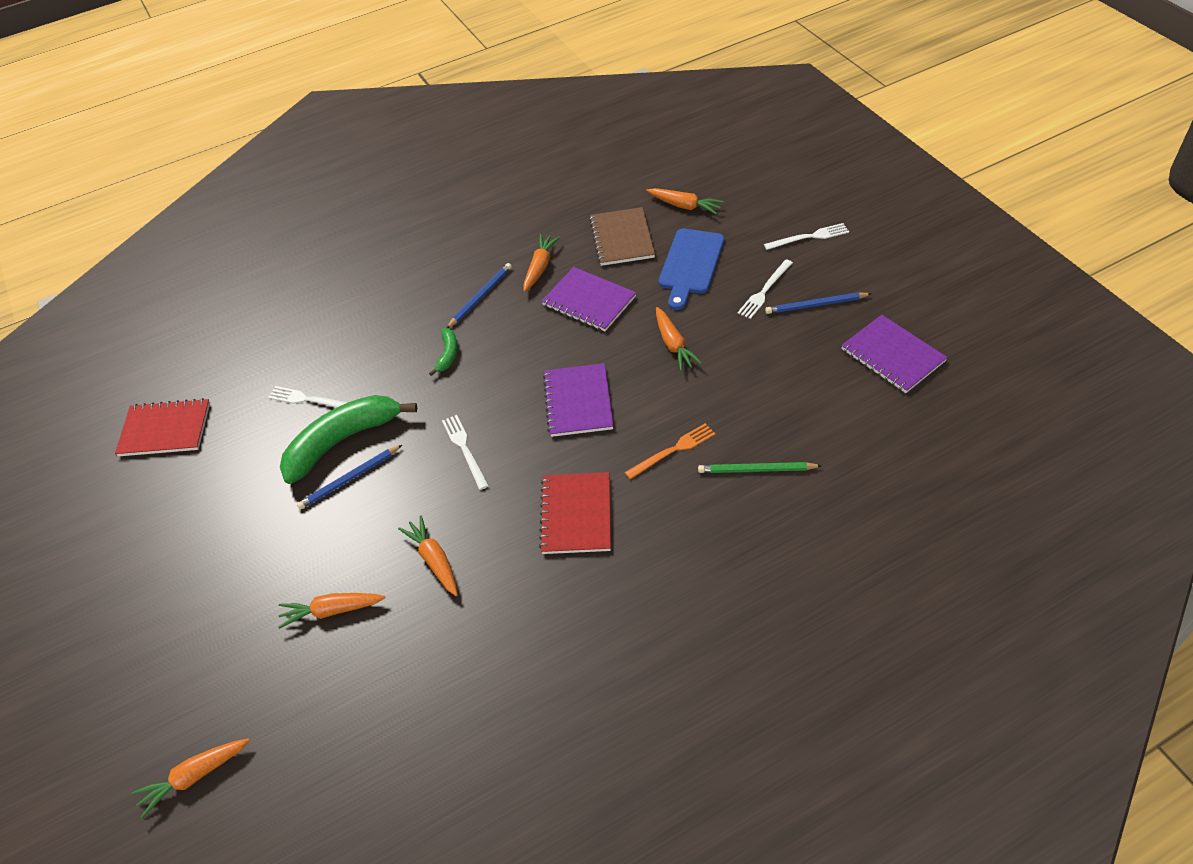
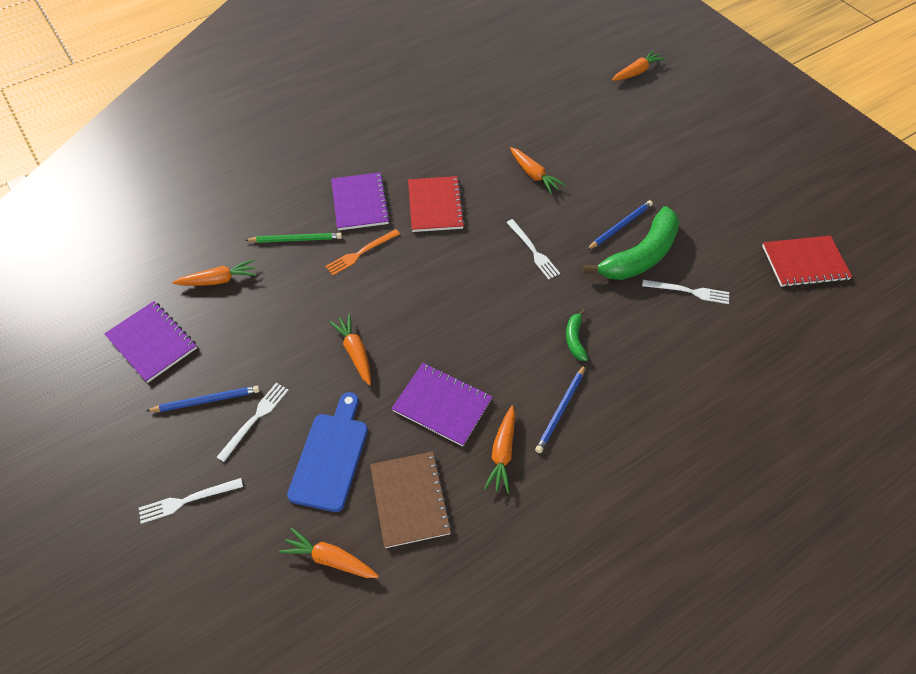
camera: 170 degrees right, 5 degrees up
(332, 611) = (594, 145): orange carrot -> orange carrot (218, 280)
(578, 401) = (442, 293): purple notebook -> purple notebook (360, 203)

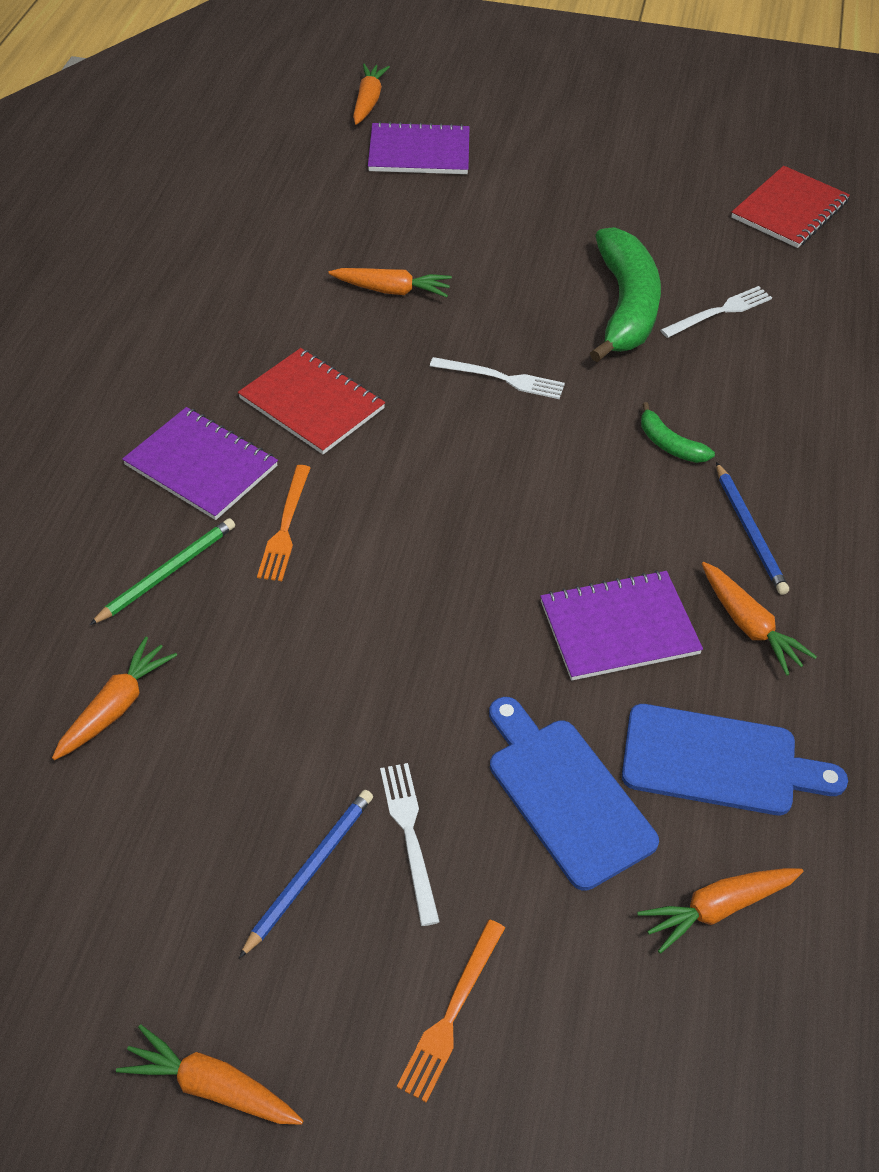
camera: 45 degrees left, 5 degrees down
(152, 342) = (119, 867): purple notebook -> purple notebook (419, 152)
(187, 500) = (452, 1014): white fork -> orange fork
(355, 352) = (436, 651): orange carrot -> orange carrot (212, 1086)
(409, 500) = (718, 762): brown notebook -> blue cutting board
(620, 226) = (564, 288): blue pencil -> none

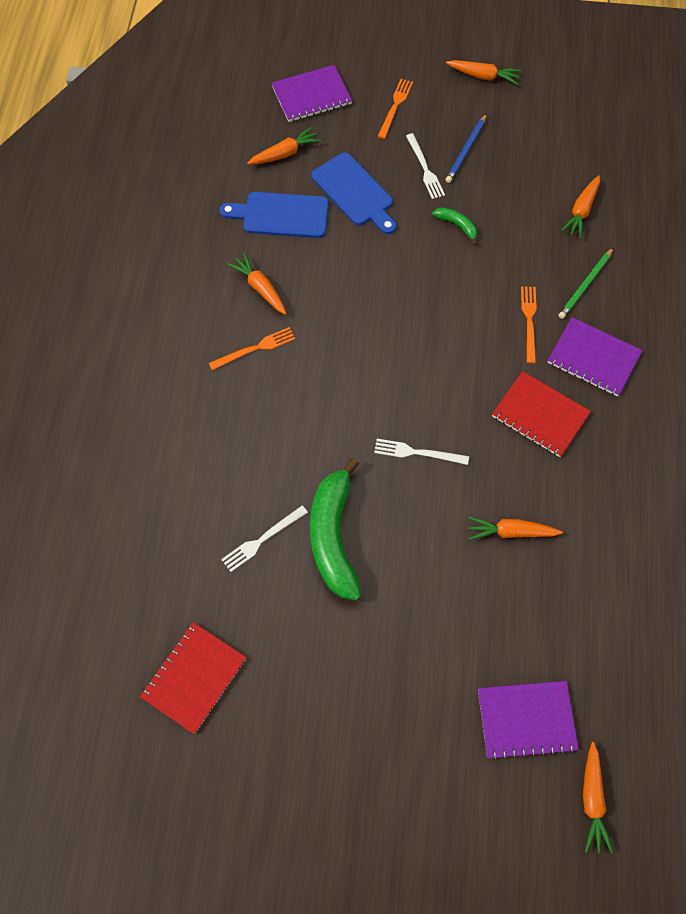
camera: 175 degrees right, 15 degrees up
(619, 628) = (331, 279): purple notebook -> purple notebook (311, 95)
(669, 444) = (302, 409): green banana -> green banana (457, 225)
(749, 531) = (255, 348): blue pencil -> orange fork

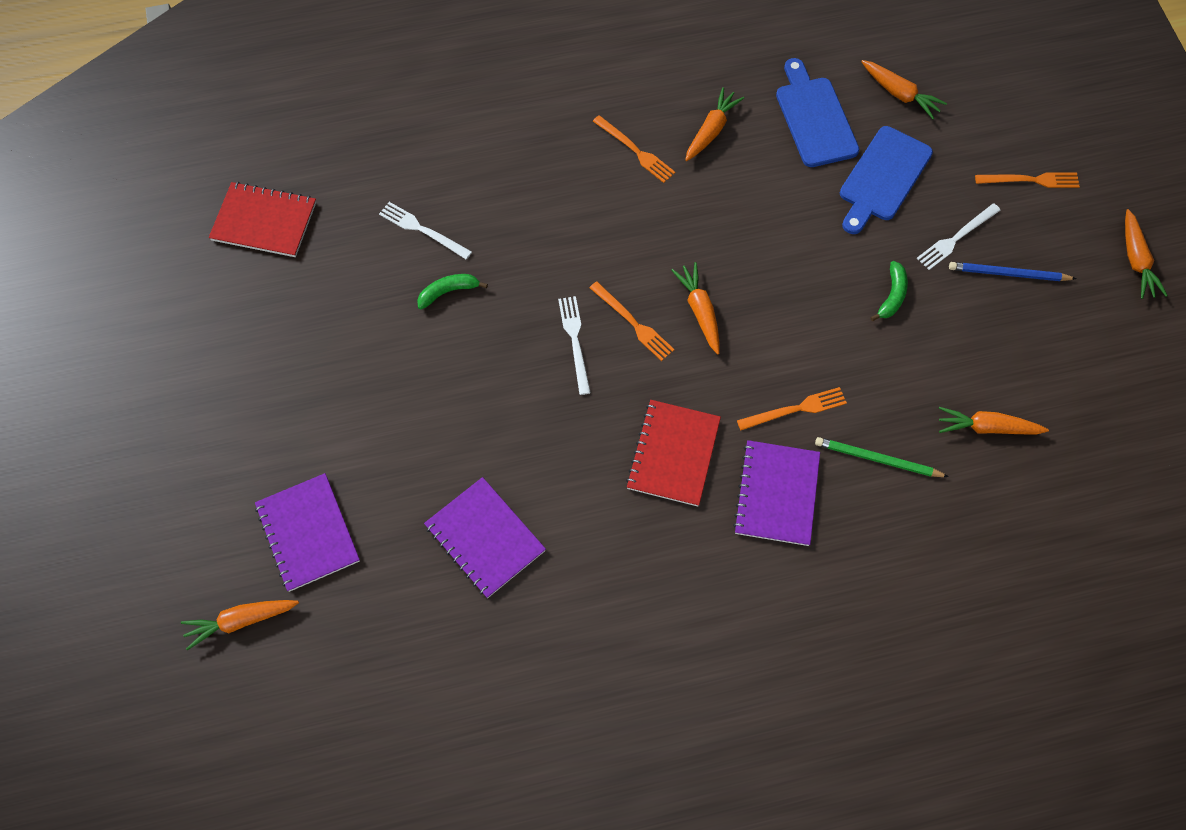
camera: 70 degrees right, 0 degrees up
(311, 95) = (997, 92): purple notebook -> purple notebook (485, 538)
(333, 536) = (448, 292): green banana -> green banana, size x0.45
(416, 405) = (633, 323): none -> orange fork
(511, 532) = (515, 462): orange carrot -> orange carrot (700, 311)

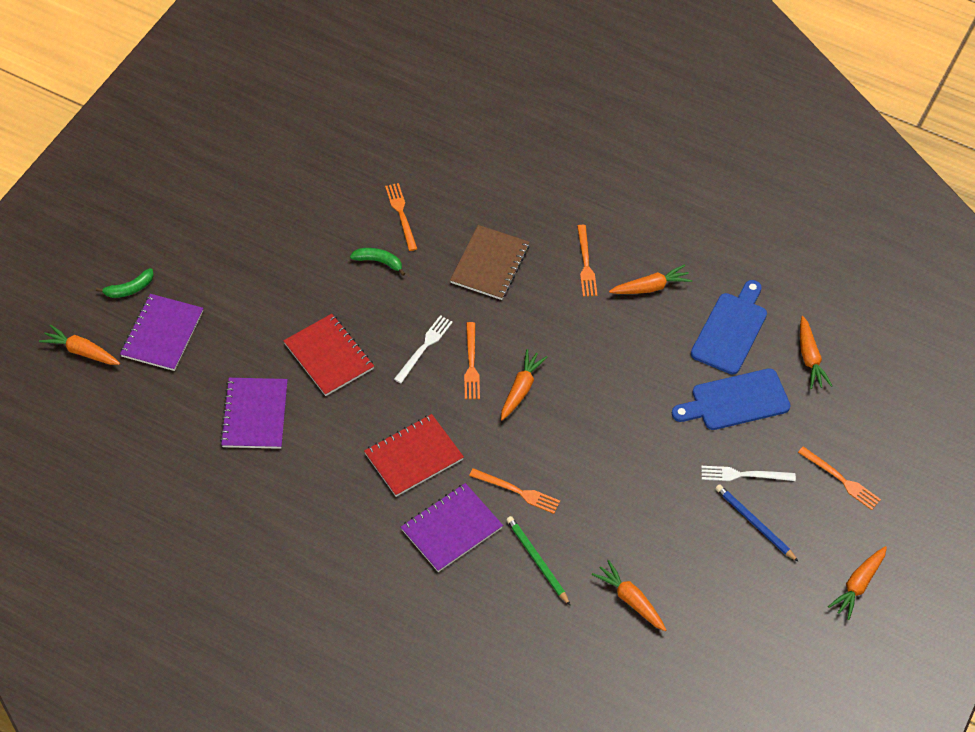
camera: 40 degrees right, 10 degrees down
(264, 221) = (314, 142): red notebook -> red notebook (328, 356)
(422, 230) = (401, 214): white fork -> orange fork
(552, 215) = (489, 264): none -> brown notebook
(892, 295) = (658, 475): green banana -> green banana (130, 289)

